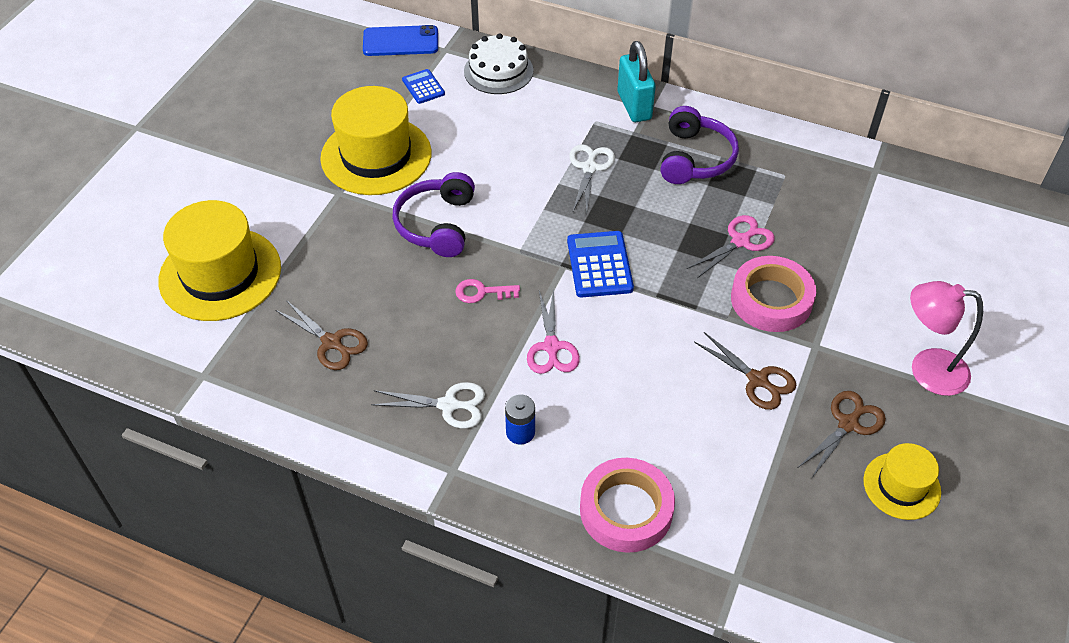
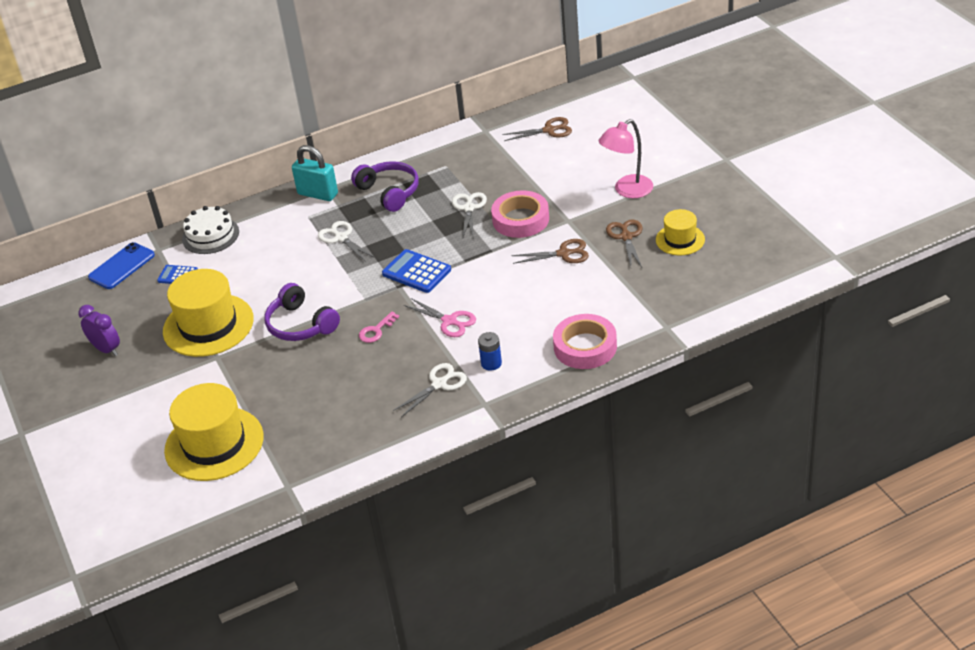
camera: 45 degrees left, 10 degrees down
(285, 108) = (106, 349): none -> purple clock
(332, 342) = (334, 414): brown scissors -> brown scissors (549, 130)
(740, 241) = (469, 208): pink scissors -> white scissors

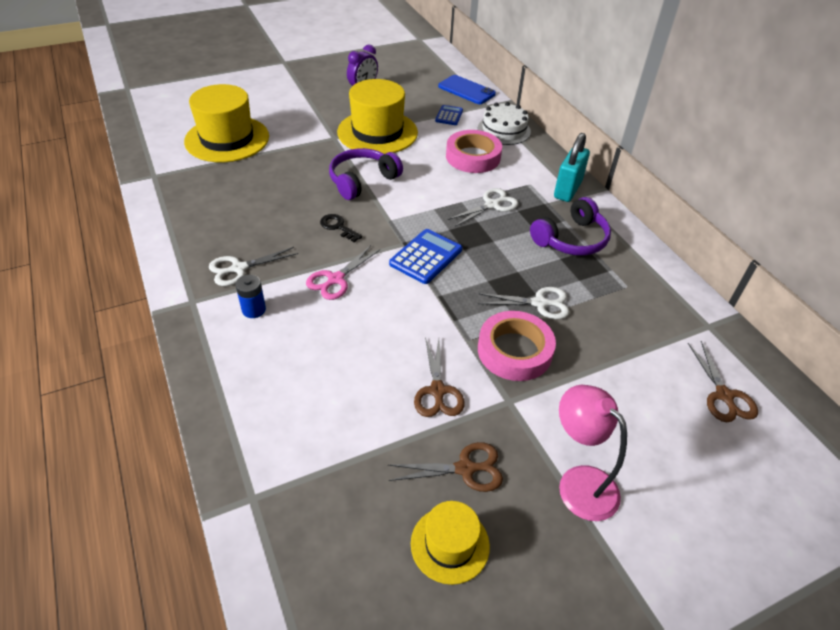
camera: 85 degrees right, 5 degrees up
(376, 331) = (338, 227): pink key -> black key
(439, 384) = (239, 268): white scissors -> white scissors turned 105 degrees clockwise
(585, 347) = (248, 398): pink tape -> pink tape (473, 157)

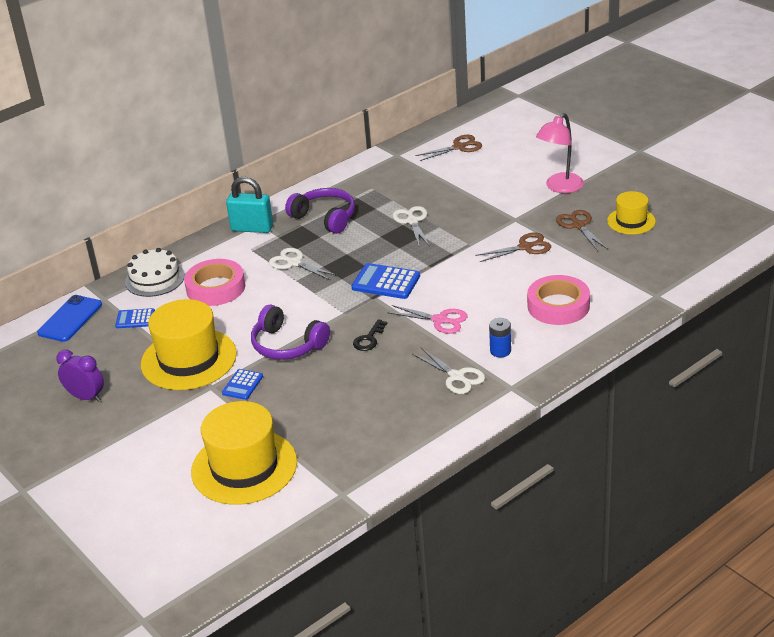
camera: 100 degrees left, 10 degrees down
(324, 151) = (242, 385): none -> blue calculator
(514, 351) = (468, 224): pink tape -> pink tape (558, 306)

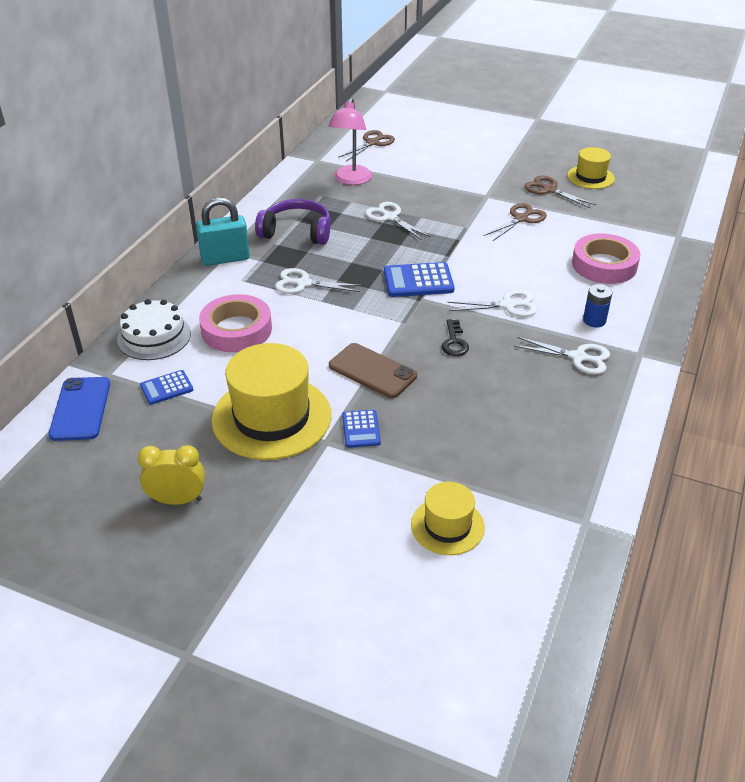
camera: 30 degrees left, 5 degrees up
(86, 397) = (177, 500): purple clock -> yellow clock
(244, 467) = (447, 526): yellow hat -> yellow hat, size x0.55
(287, 345) = (372, 371): purple headphones -> brown phone
(440, 320) = (508, 305): pink scissors -> white scissors
(560, 187) = (499, 161): pink lamp -> pink lamp (351, 180)

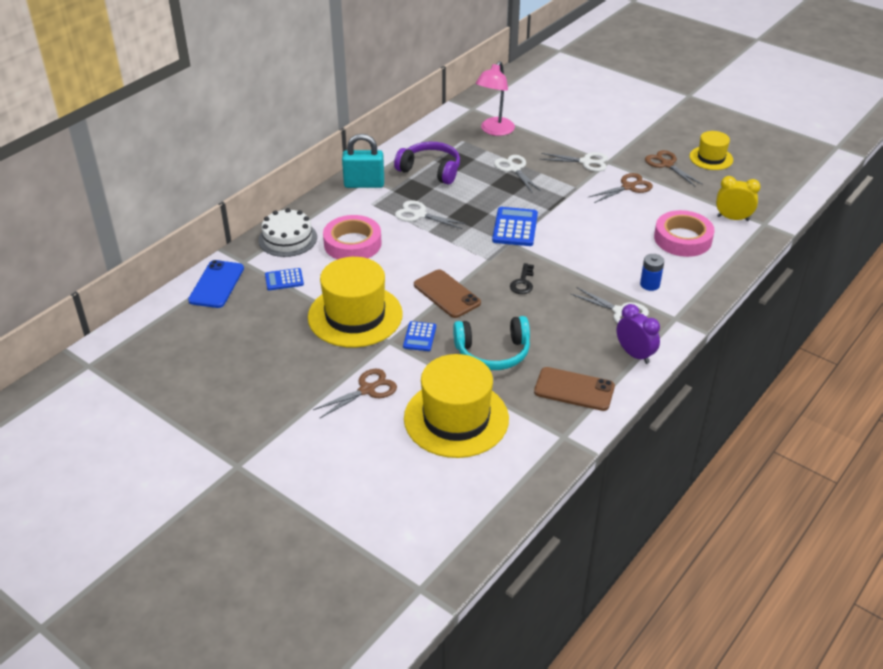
camera: 15 degrees right, 0 degrees up
(177, 500) = (265, 362): yellow clock -> yellow clock (733, 218)
(372, 143) = (527, 99): brown scissors -> brown scissors (367, 390)
(418, 281) = (515, 227): blue calculator -> blue calculator turned 90 degrees clockwise
(447, 526) = (456, 418): yellow hat -> yellow hat, size x1.83
(456, 432) = (493, 352): none -> turquoise headphones
(508, 305) = (581, 260): white scissors -> white scissors (586, 162)
(569, 459) = (574, 389): none -> brown phone
(617, 404) = (634, 354): none -> purple clock

